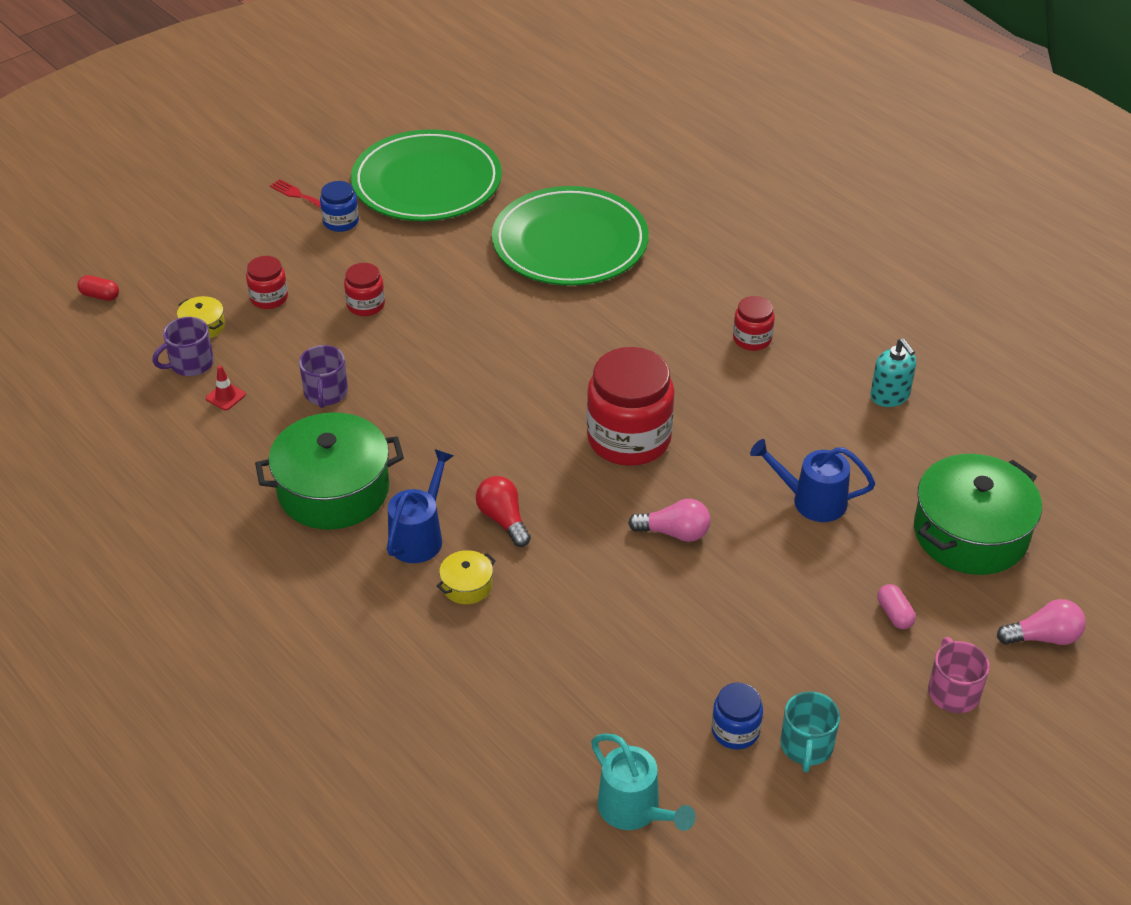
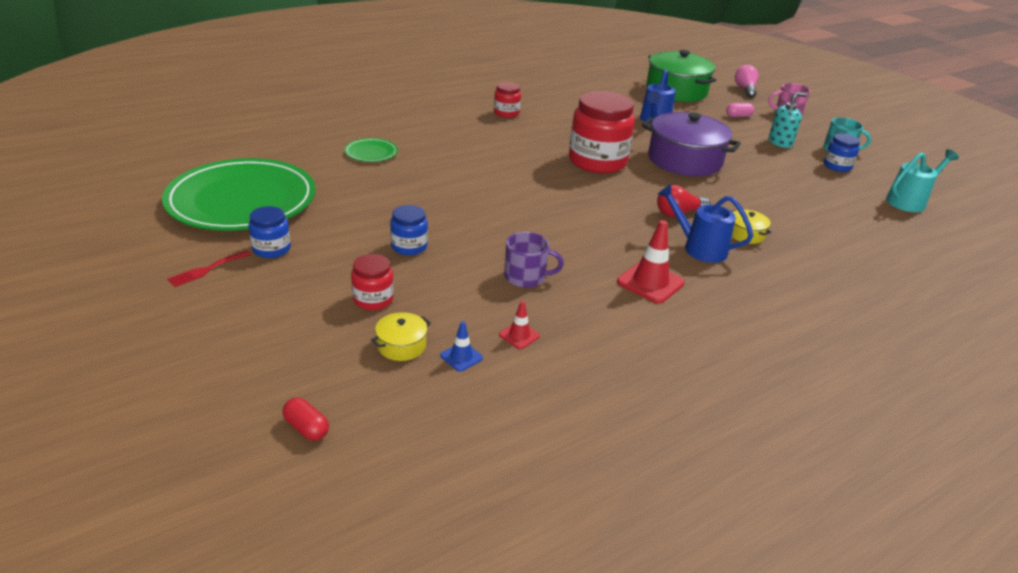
camera: 85 degrees left, 10 degrees down
(100, 296) = (306, 428): red capsule -> red capsule turned 75 degrees counterclockwise
(190, 363) = (461, 357): purple mug -> blue traffic cone
(333, 490) = (650, 282): green pot -> red traffic cone
(366, 305) = (409, 246): red jar -> blue jar
(570, 242) = (371, 153): green plate -> green plate, size x0.41
(674, 533) = (684, 160): pink light bulb -> purple pot
(890, 396) = (567, 89): turquoise soap dispenser -> turquoise soap dispenser (780, 142)

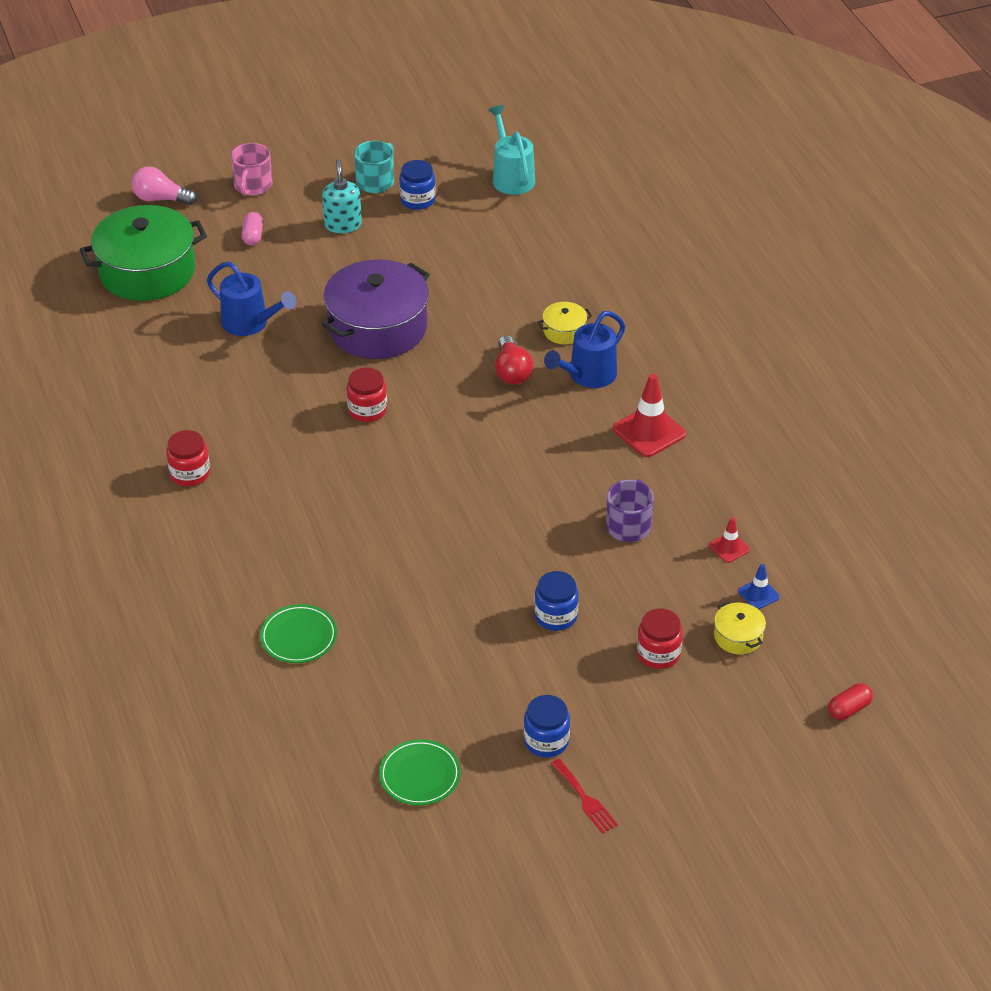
camera: 75 degrees left, 10 degrees up
(242, 200) = (420, 775): green plate -> green plate, size x0.41
(597, 161) = (367, 410): red jar -> red jar, size x0.49

